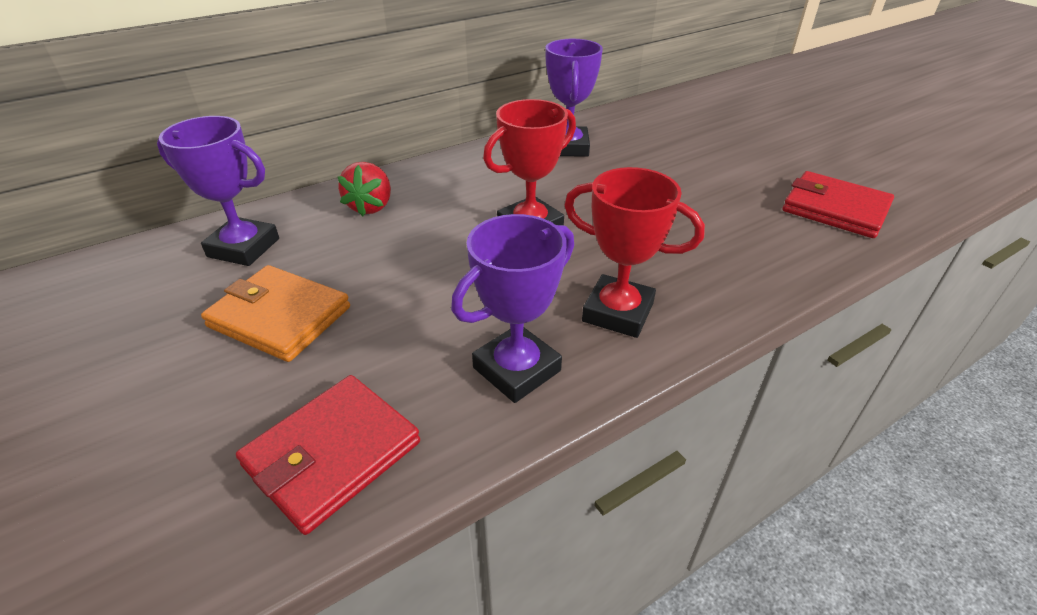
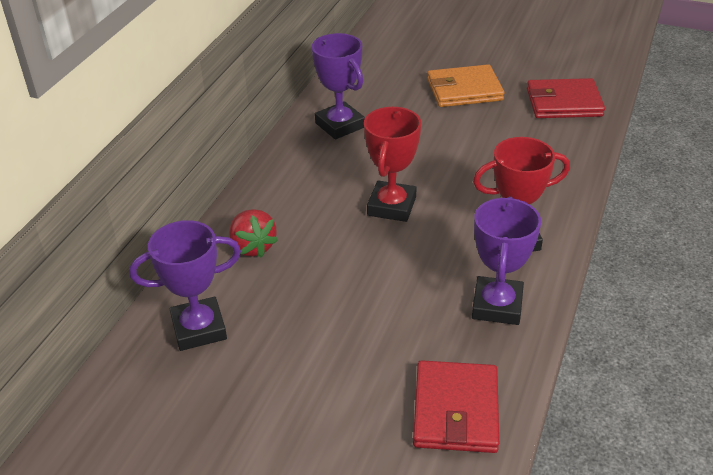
camera: 35 degrees left, 0 degrees up
(280, 317) = (306, 359): orange wallet -> orange wallet (464, 90)

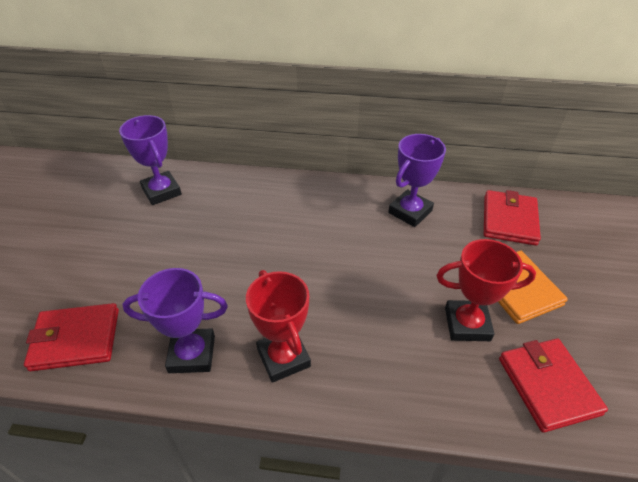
camera: 75 degrees right, 5 degrees up
(252, 247) = (244, 197): red strawberry -> none
(378, 71) = (509, 220): none -> red wallet
(391, 206) = (309, 263): red trophy -> red trophy (467, 324)

